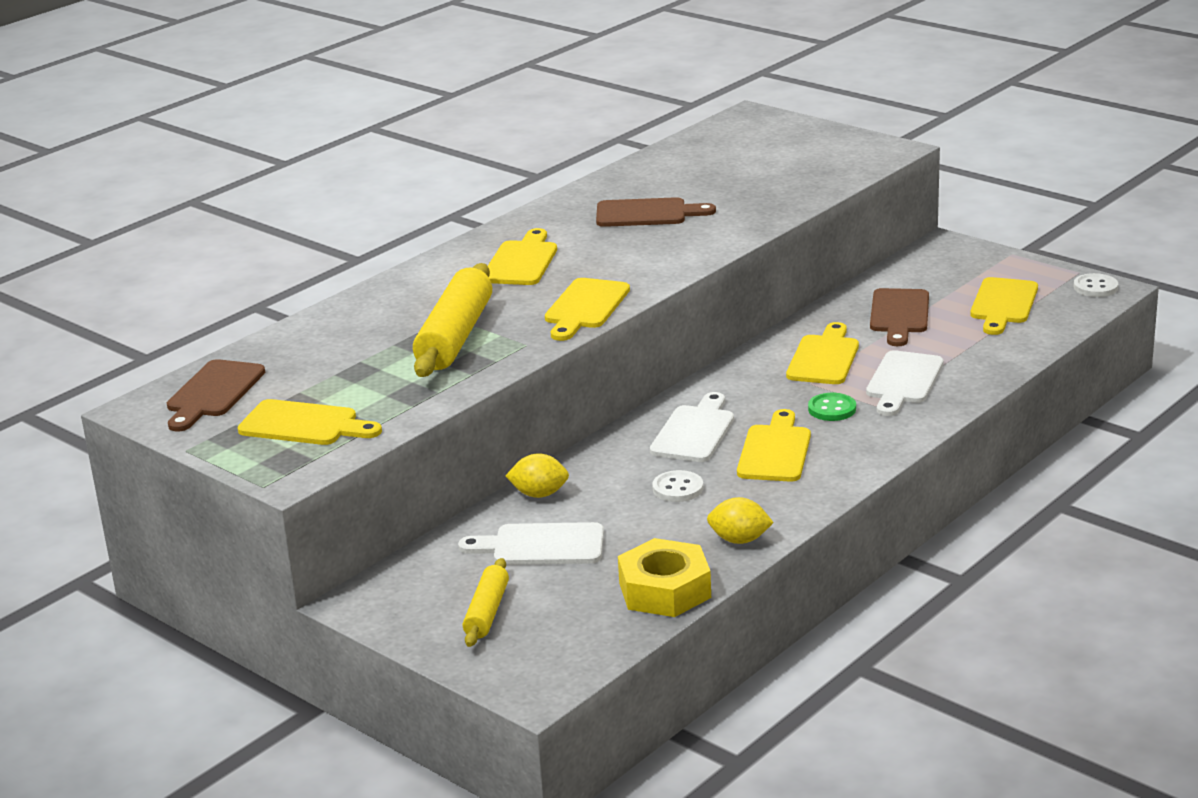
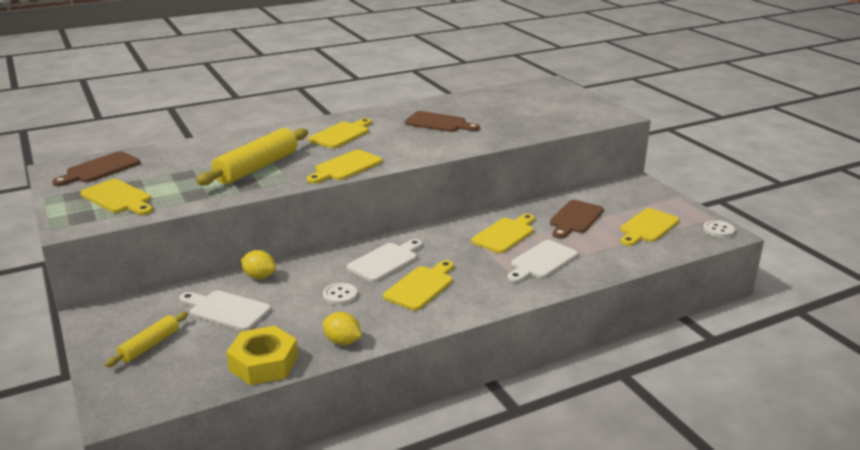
camera: 20 degrees right, 0 degrees up
(832, 409) = (481, 268): green button -> none

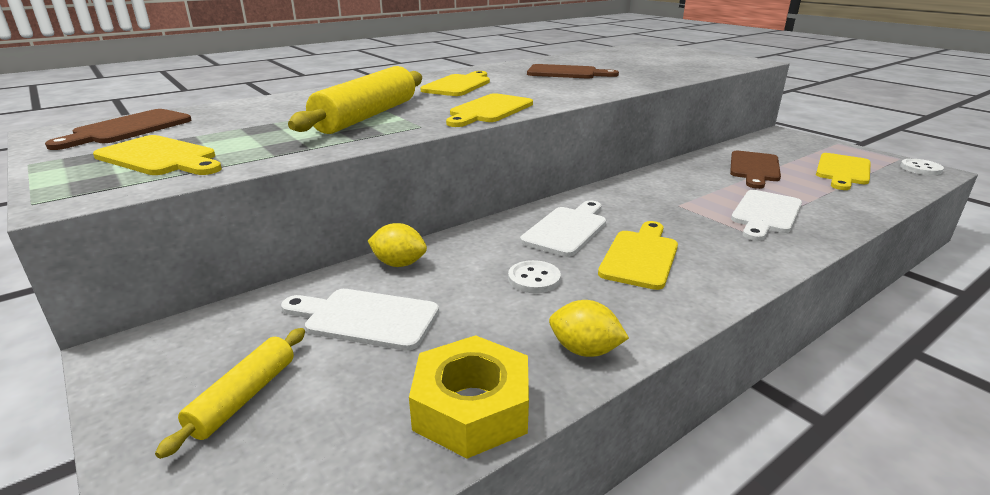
camera: 10 degrees left, 0 degrees up
(505, 234) = (691, 189): yellow cutting board -> none

